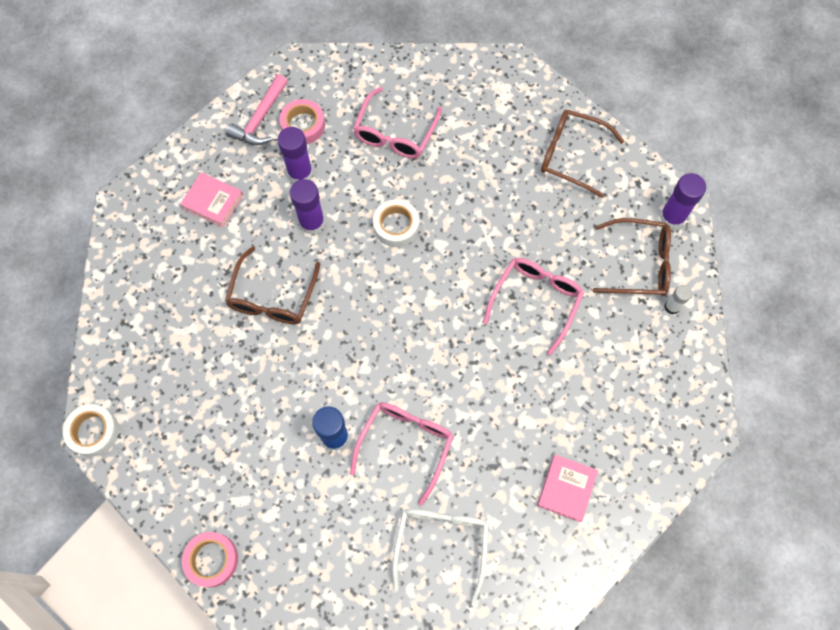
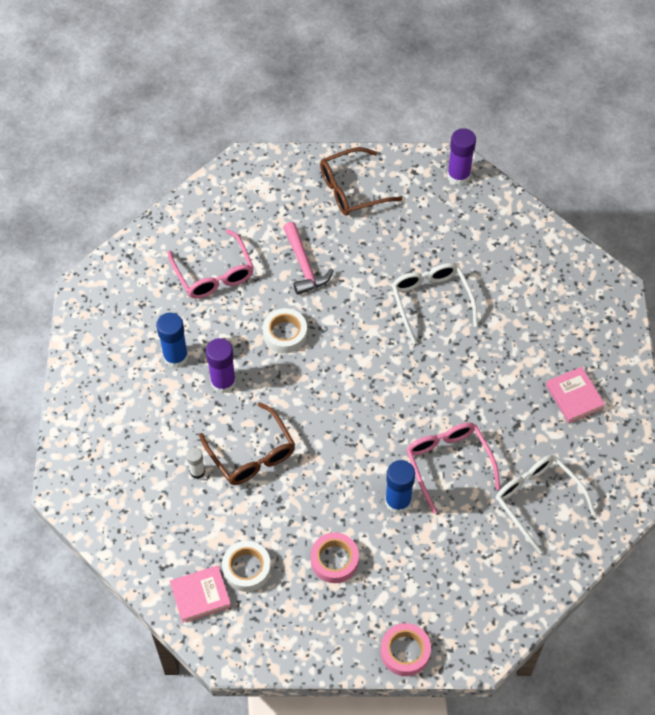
camera: 45 degrees left, 10 degrees down
(93, 431) = (227, 655): white tape -> white tape (246, 568)
(213, 201) = (133, 430): pink book -> pink book (200, 595)
(260, 118) = (101, 345): pink hammer -> pink hammer (304, 265)
(300, 173) = (175, 357): purple glue stick -> blue glue stick
(303, 125) = (139, 323): pink tape -> pink tape (334, 560)
(536, 301) = (431, 301): pink glasses -> white glasses
(639, 263) = (469, 222): brown glasses -> none
(672, 307) = (518, 231): white glue stick -> white glue stick (197, 471)

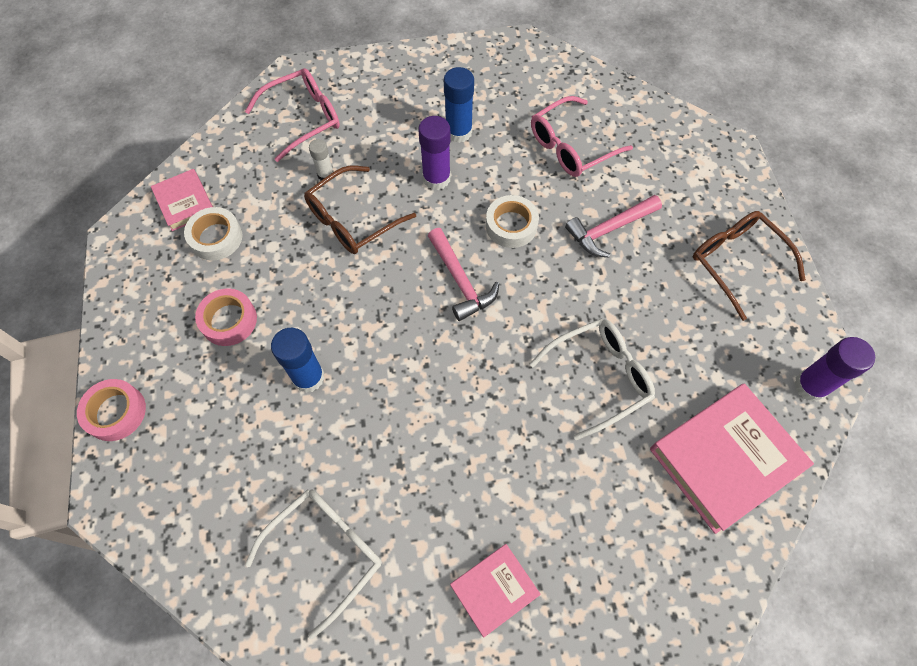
camera: 80 degrees right, 5 degrees up
(330, 380) = (460, 281): none -> pink hammer
(448, 463) = (367, 429): pink glasses -> pink glasses (303, 118)
(503, 240) = (725, 459): none -> pink book

